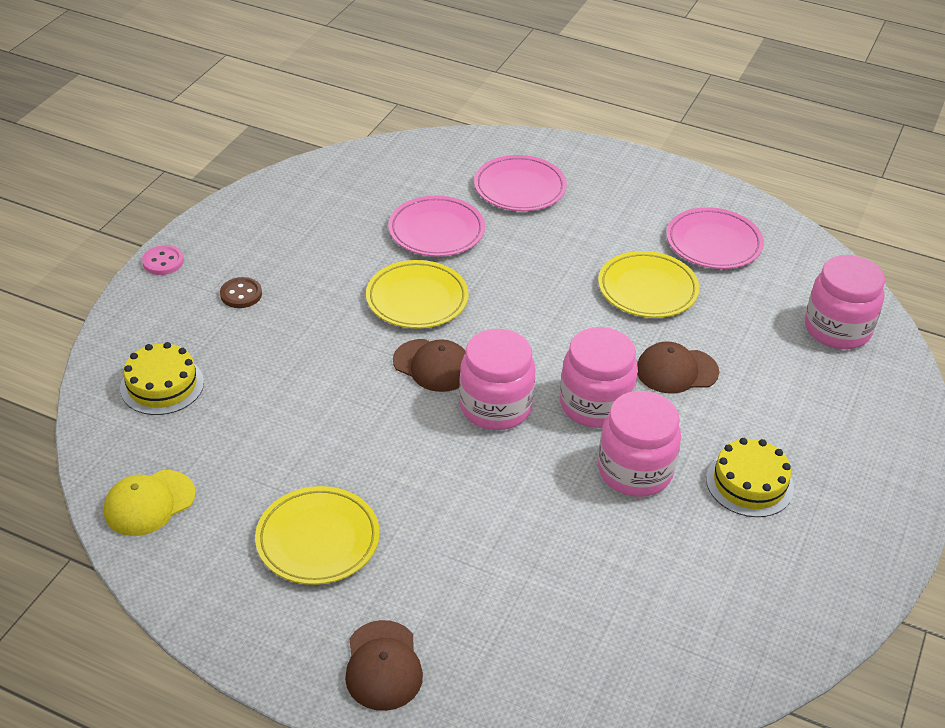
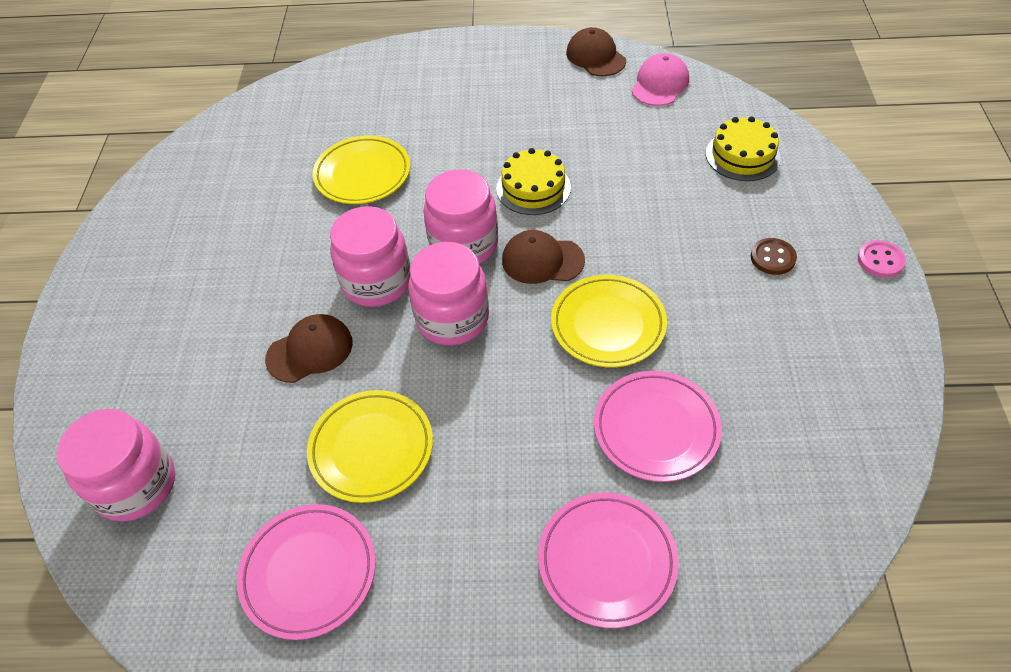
camera: 160 degrees right, 10 degrees up
(149, 503) = (660, 84): yellow cap -> pink cap
(318, 540) = (530, 105): yellow plate -> yellow plate (363, 174)
(383, 666) = (439, 63): brown cap -> brown cap (595, 56)
(635, 471) = (321, 237): pink jar -> pink jar (452, 318)
(749, 483) = (220, 264): yellow cake -> yellow cake (533, 188)

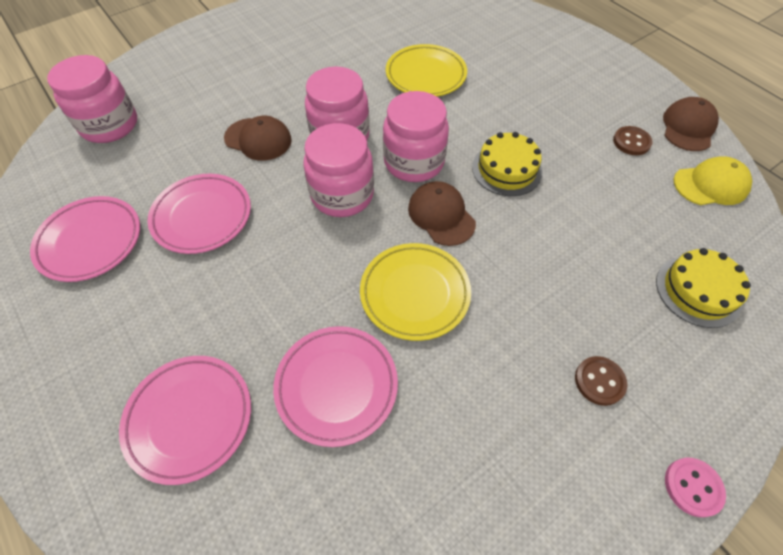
camera: 50 degrees right, 5 degrees up
(371, 449) = (202, 216): yellow plate -> pink plate
(578, 96) = (631, 142): none -> brown button
(660, 84) = (710, 185): pink cap -> yellow cap

